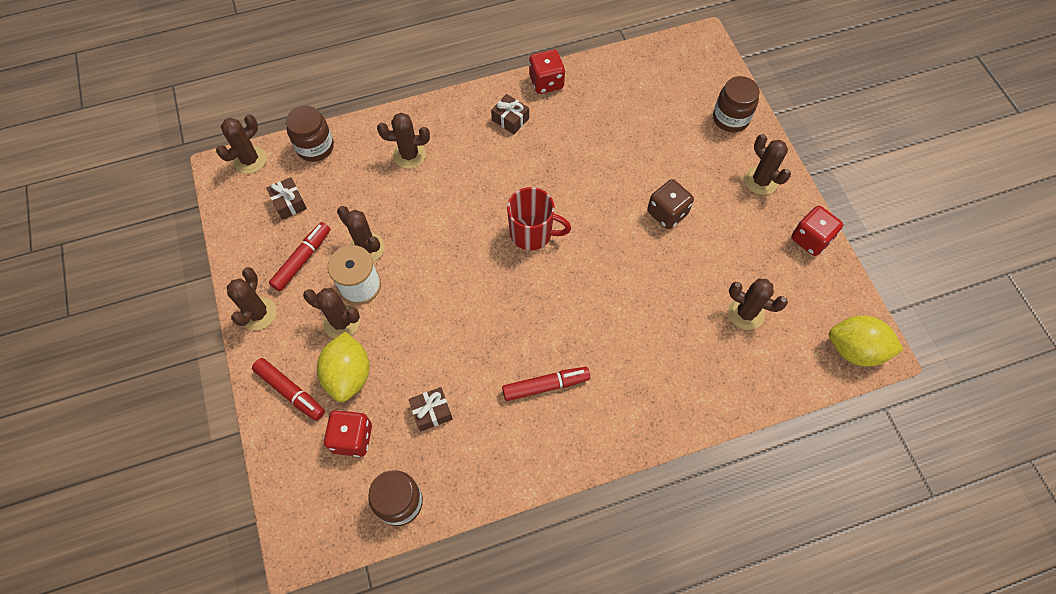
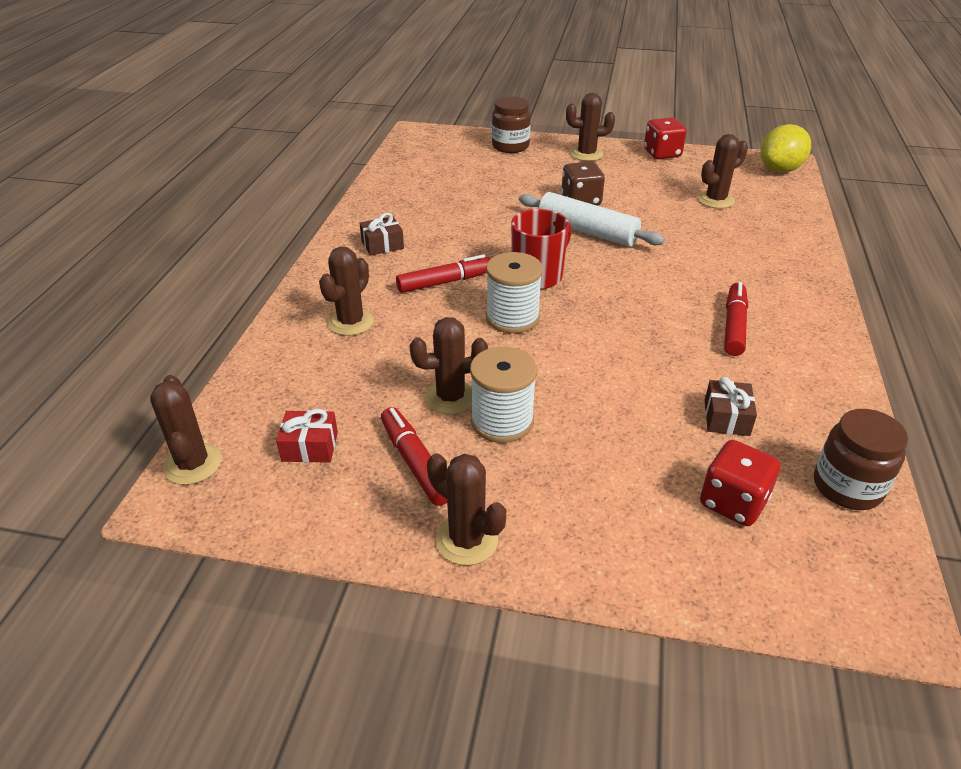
camera: 60 degrees left, 25 degrees down
(289, 203) = (310, 447): brown gift -> red gift
(290, 392) = (625, 545): red marker -> red marker (445, 282)
(315, 147) = (248, 393): brown jar -> none
(341, 322) = (545, 456): brown cactus -> none
(348, 375) = (632, 475): yellow lemon -> none
(469, 241) = (512, 318): none -> white spool
(546, 82) = (363, 212): red dice -> none
(620, 237) = (587, 231): none -> white rolling pin

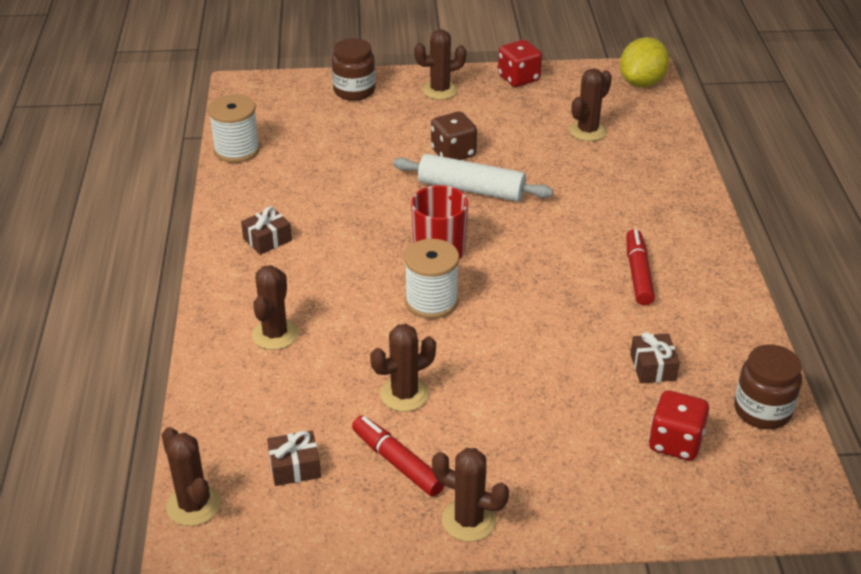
camera: 15 degrees left, 0 degrees up
(310, 447) = (295, 467): red gift -> brown gift
(445, 282) = (350, 273): red marker -> none
(502, 421) = (459, 408): white spool -> white spool (237, 150)

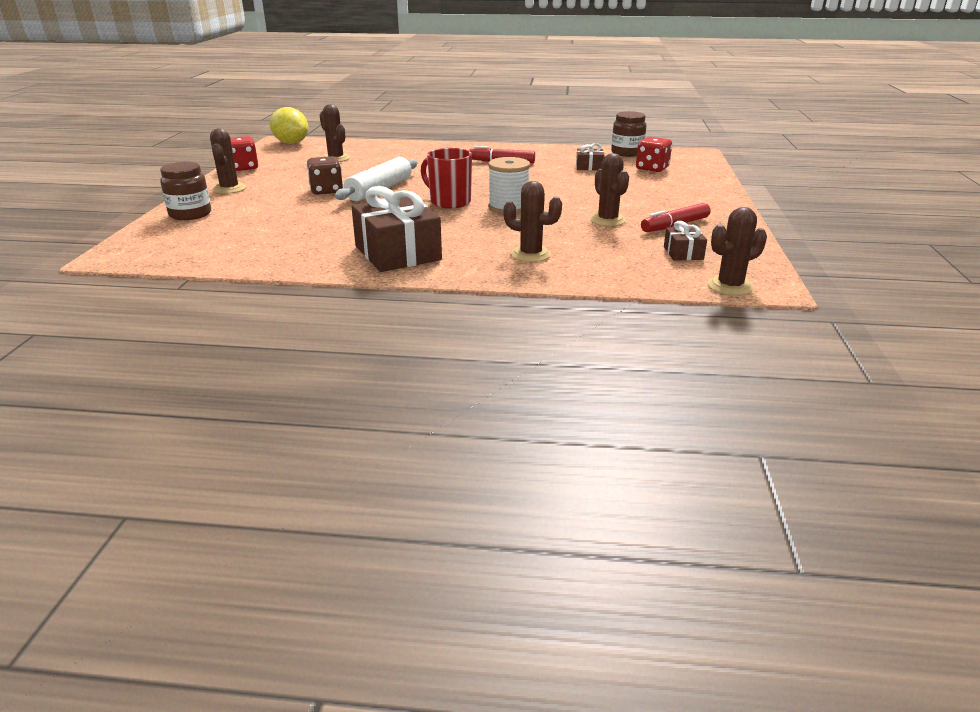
camera: 80 degrees left, 10 degrees down
(237, 150) = (237, 261): white spool -> none
(267, 239) = (398, 253): brown gift -> brown gift, size x2.09
(468, 520) = (723, 212): brown cactus -> none

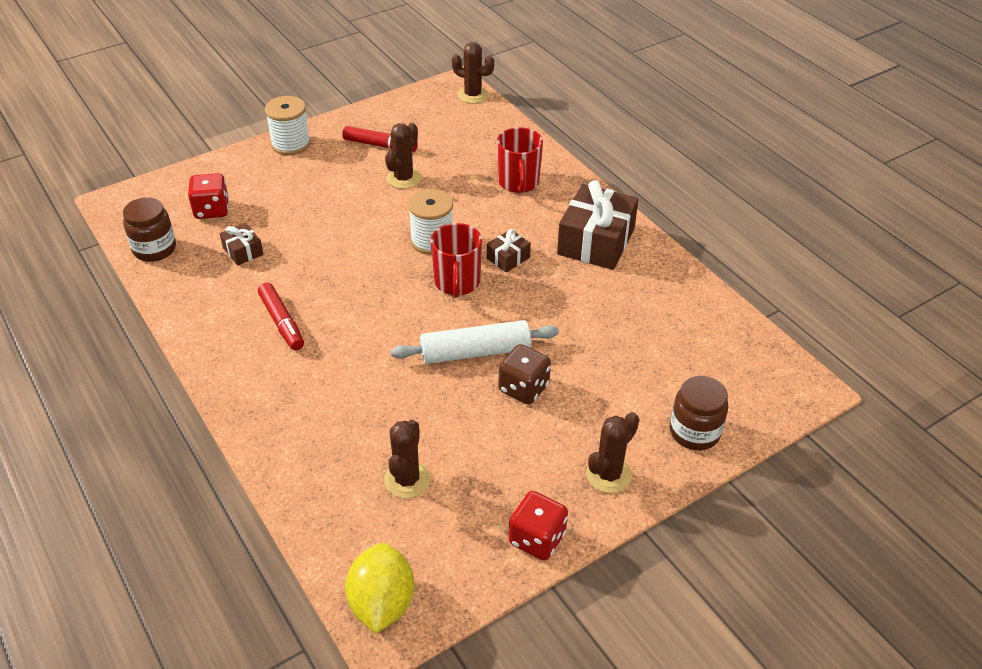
camera: 130 degrees left, 15 degrees up
(530, 254) = (518, 183): brown cactus -> red mug
(683, 253) = (436, 125): brown gift -> brown gift (508, 258)
(718, 201) = (291, 144): none -> white spool

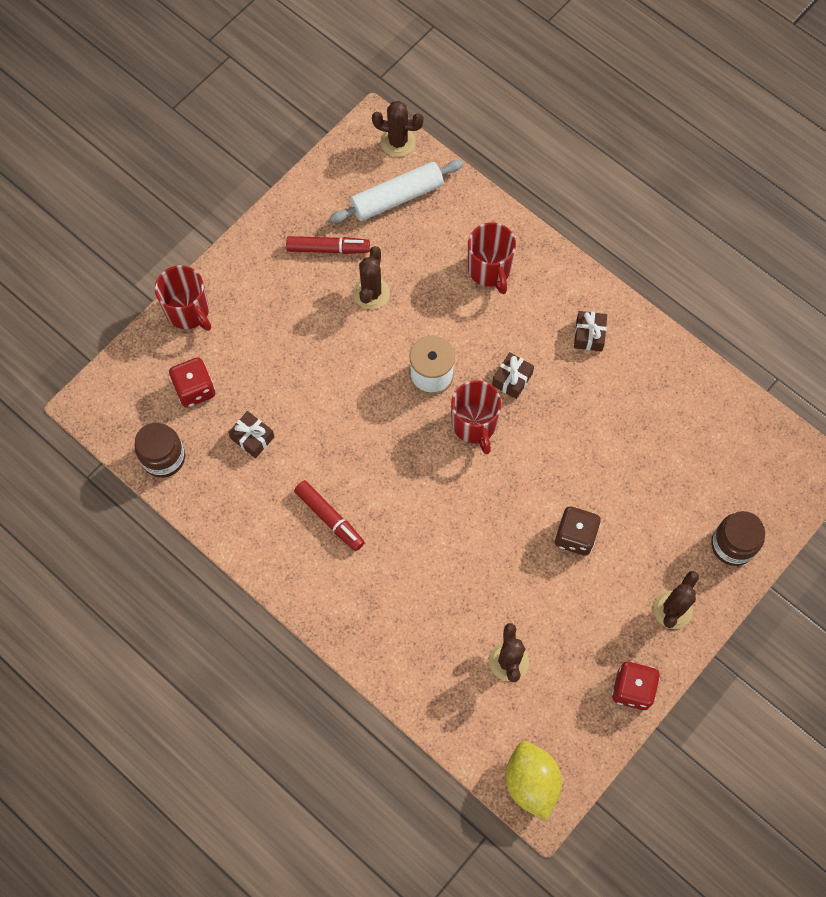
camera: 15 degrees left, 25 degrees up
(237, 161) = (188, 311): none -> red mug
(291, 144) = (233, 270): white spool -> none
(475, 352) = (519, 506): white rolling pin -> white rolling pin (397, 197)
(596, 242) = (589, 335): brown gift -> brown gift, size x0.48

